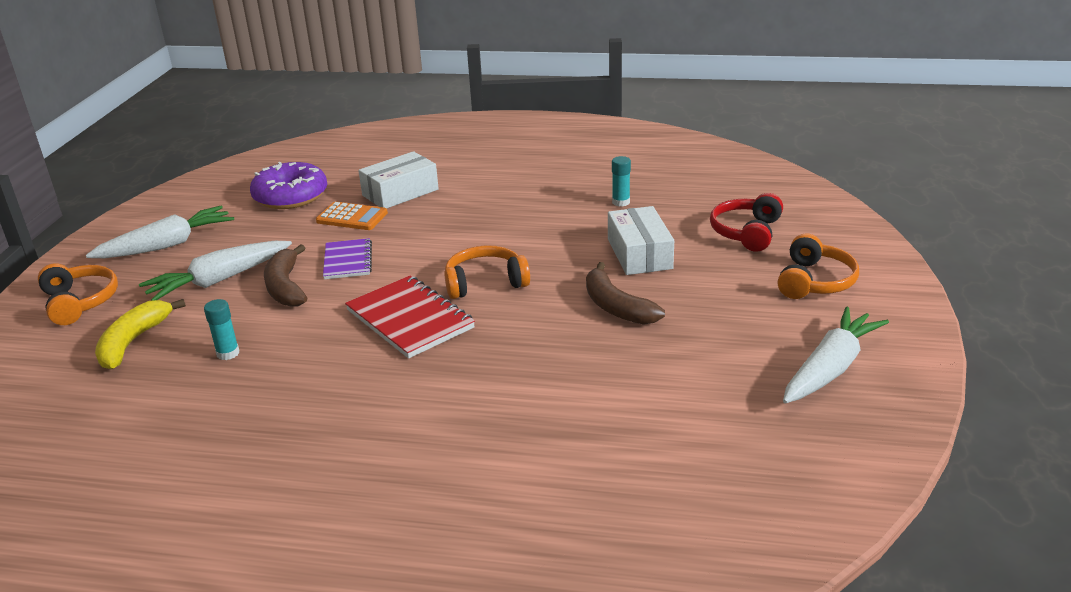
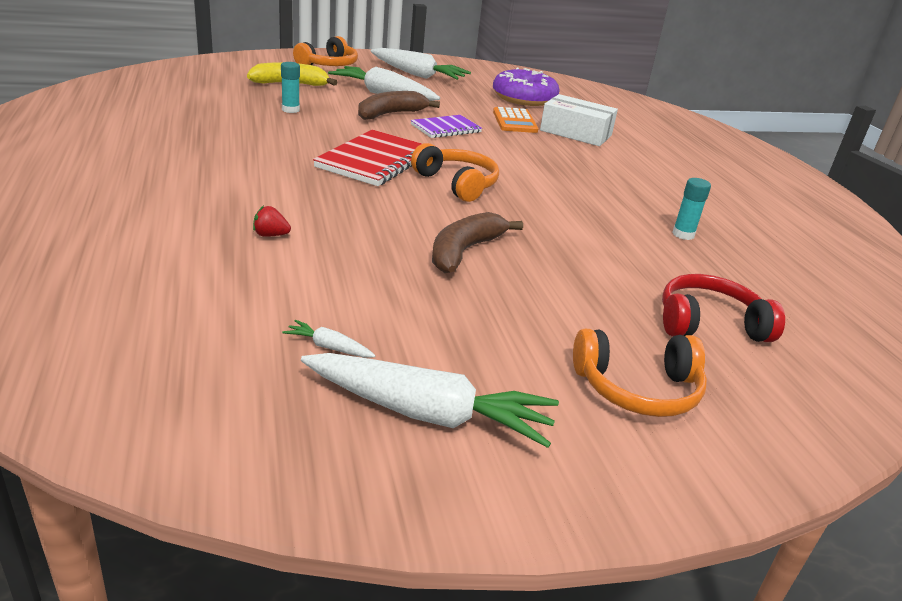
camera: 60 degrees right, 0 degrees up
(552, 405) = (270, 235): none -> red strawberry
(639, 254) = (583, 255): white box -> none
(745, 398) = (329, 347): none -> white carrot

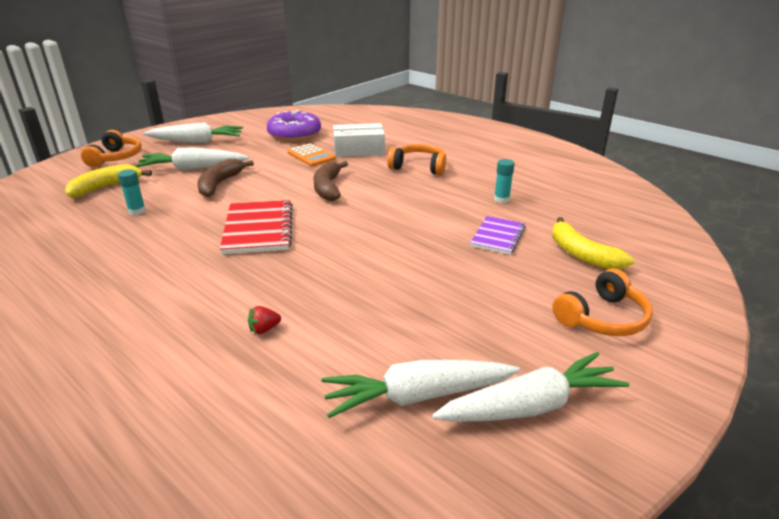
camera: 30 degrees left, 0 degrees up
(329, 347) = (417, 396): white carrot -> white carrot, size x2.42
(446, 128) = (273, 180): purple notebook -> purple notebook (498, 237)
(457, 183) = (336, 222): orange headphones -> orange headphones (419, 167)
(464, 251) = (405, 273): brown banana -> brown banana (328, 188)
(709, 324) = (582, 254): red headphones -> yellow banana

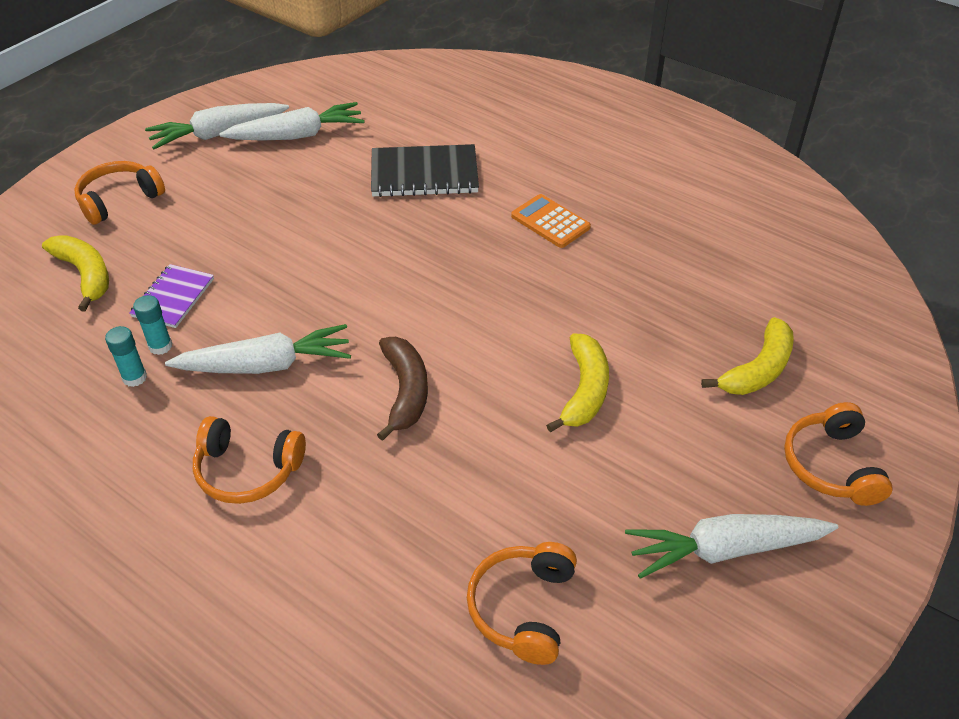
camera: 175 degrees right, 15 degrees up
(137, 211) = (661, 317): turquoise glue stick -> turquoise glue stick (160, 346)
(193, 168) = (659, 436): white carrot -> white carrot (266, 365)
(220, 184) = (584, 390): brown banana -> yellow banana
(258, 229) = (479, 293): red notebook -> none
(264, 329) = (424, 174): red strawberry -> black notebook
(294, 134) = (523, 608): purple donut -> orange headphones
(311, 156) = (458, 500): orange calculator -> orange calculator (550, 222)
(359, 150) = (364, 535): white box -> none

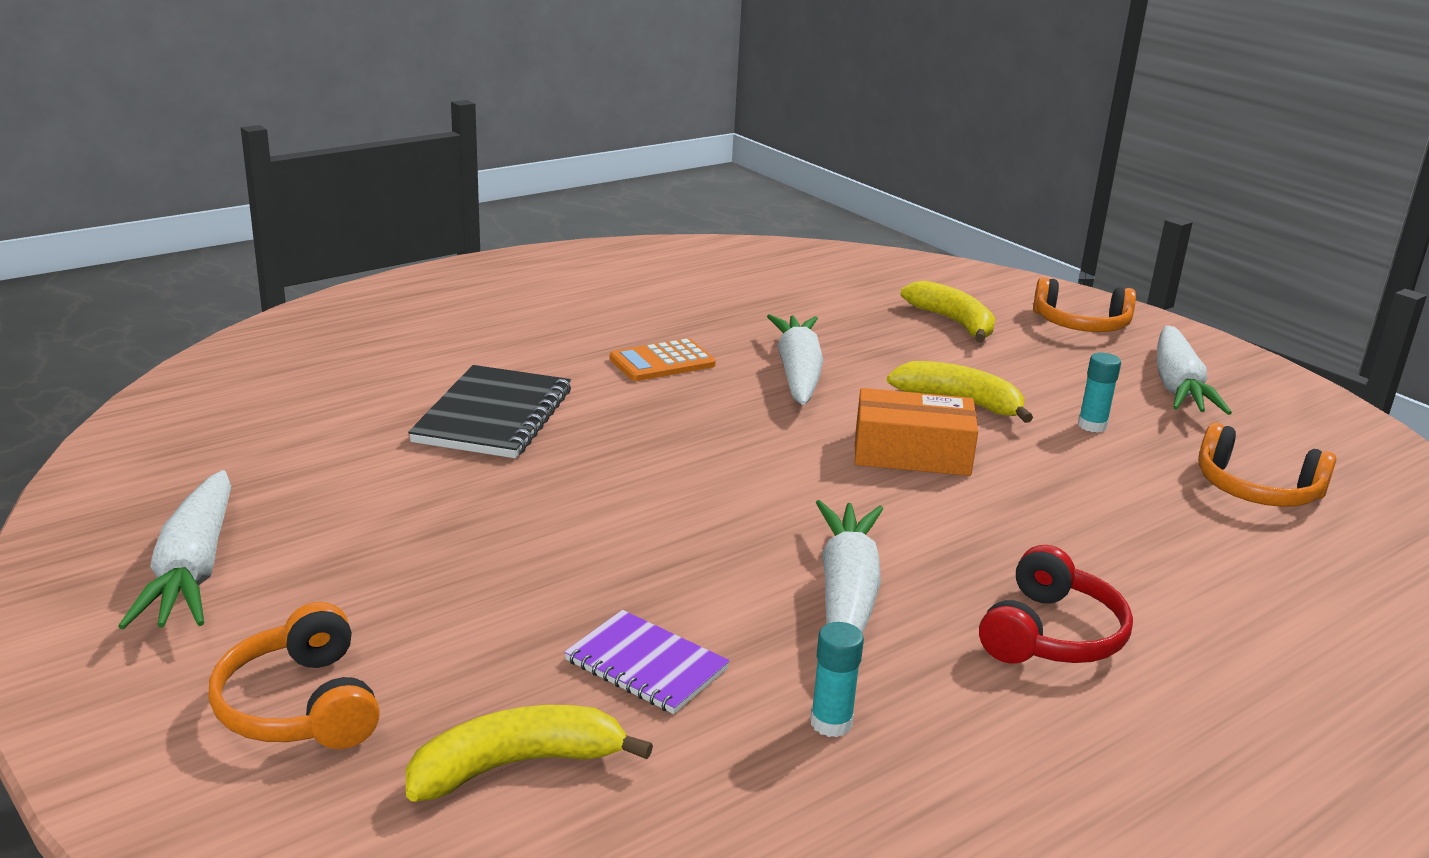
camera: 75 degrees left, 20 degrees down
(160, 346) = (764, 689): turquoise glue stick -> turquoise glue stick (1092, 425)
(247, 470) = (1051, 634): orange headphones -> red headphones
(297, 135) = (286, 495): white carrot -> white carrot (797, 373)
(405, 391) = (931, 500): brown banana -> none
(475, 372) = (911, 453): none -> orange box

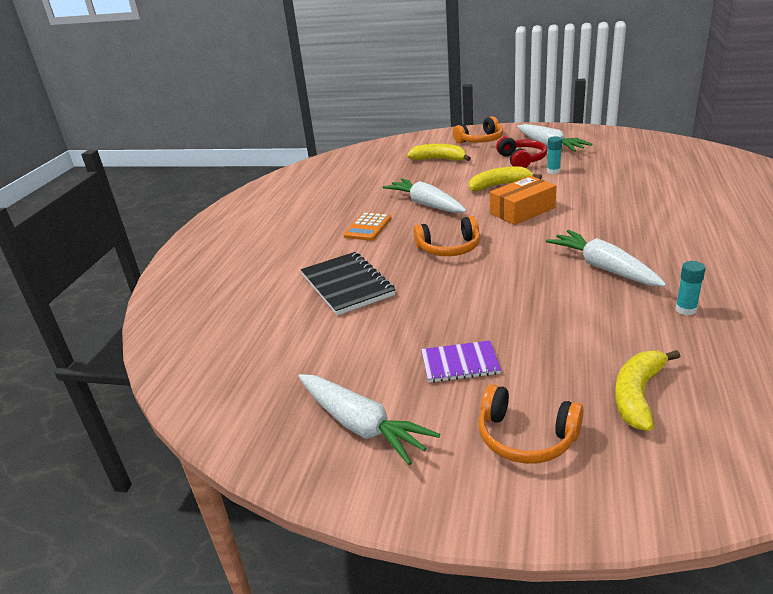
camera: 35 degrees left, 5 degrees up
(646, 665) = (600, 332): purple notebook -> purple notebook (460, 363)
(1051, 634) = (678, 242): red headphones -> red headphones (521, 160)
(1256, 490) = (634, 166): orange headphones -> orange headphones (449, 248)

